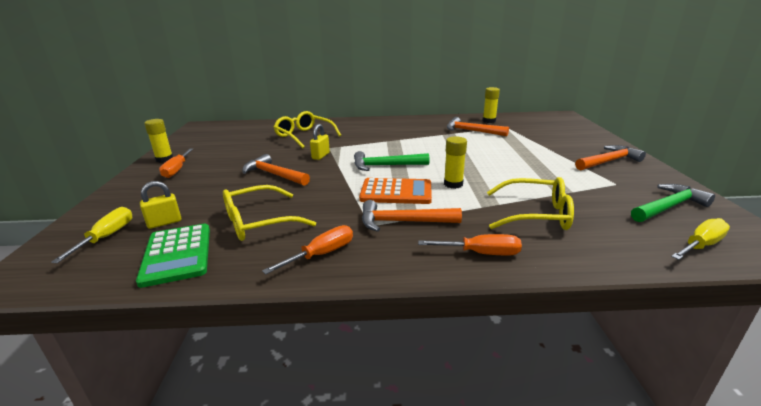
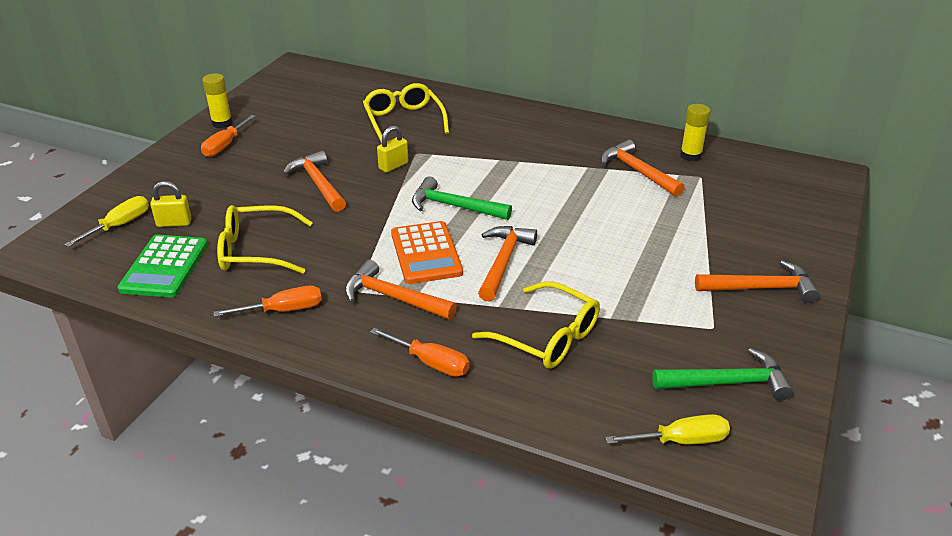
camera: 25 degrees right, 10 degrees up
(396, 192) = (426, 253): orange calculator -> orange calculator turned 45 degrees clockwise
(453, 184) = (503, 262): yellow glue stick -> orange hammer

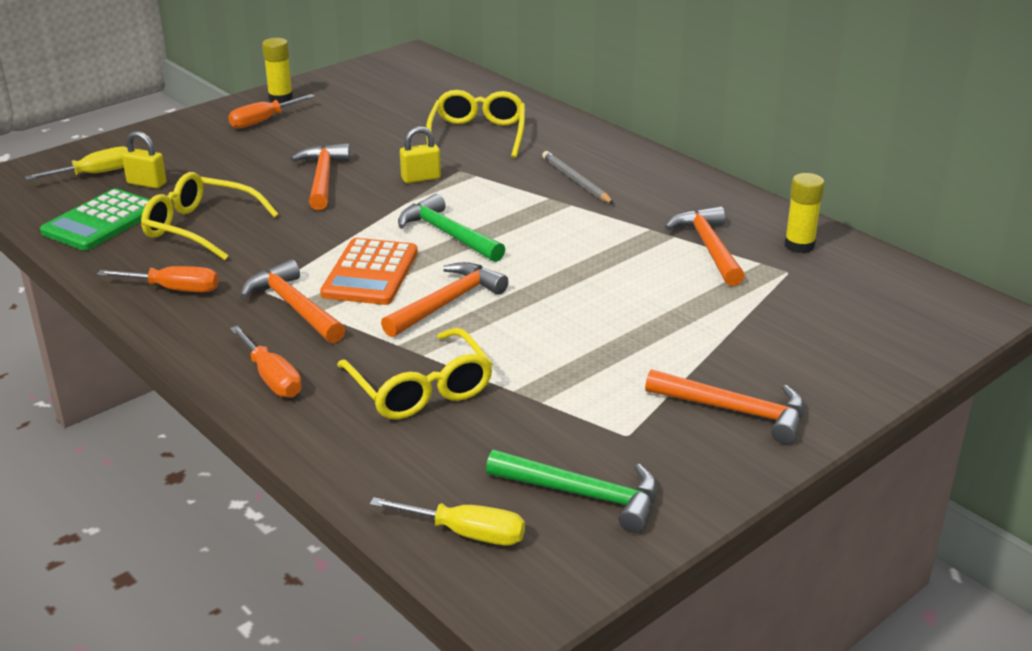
camera: 25 degrees right, 5 degrees down
(505, 142) = (576, 180): none -> grey pencil

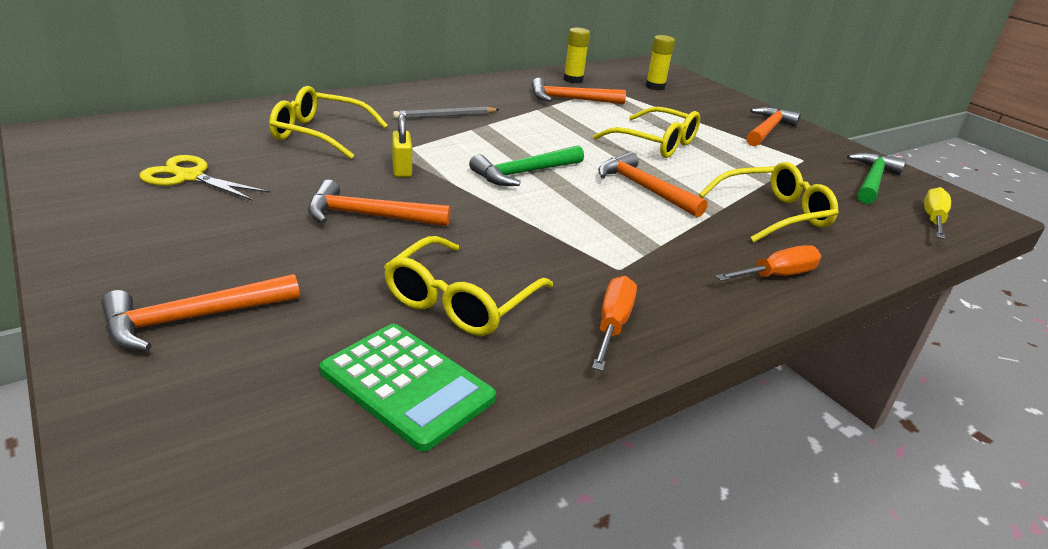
camera: 85 degrees left, 0 degrees up
(95, 174) = (223, 394): yellow screwdriver -> none
(147, 183) = (298, 341): yellow padlock -> none
(263, 121) = (158, 238): orange screwdriver -> none
(280, 98) = (90, 221): yellow glue stick -> yellow glue stick (655, 87)
(294, 307) = (651, 255): orange hammer -> orange hammer (193, 318)
(360, 109) = (189, 177): none -> yellow scissors
(370, 273) = (590, 213): orange calculator -> none
(595, 311) = (656, 143): none -> yellow glasses

